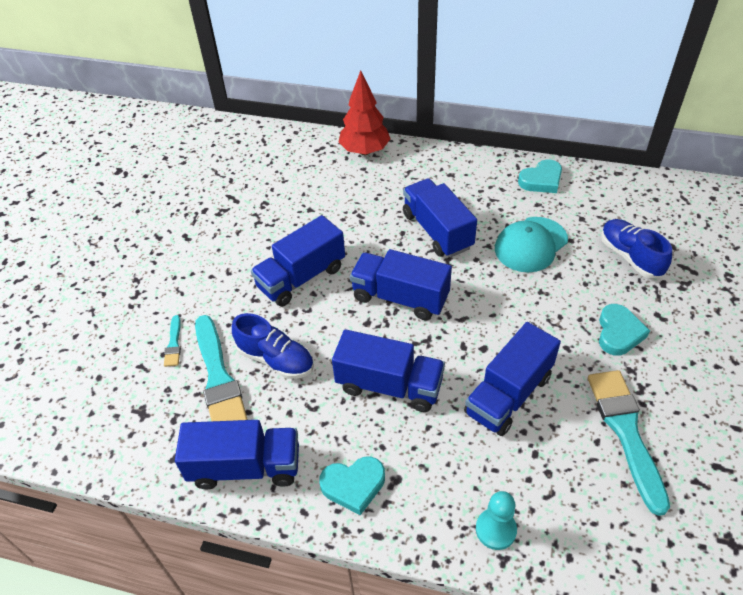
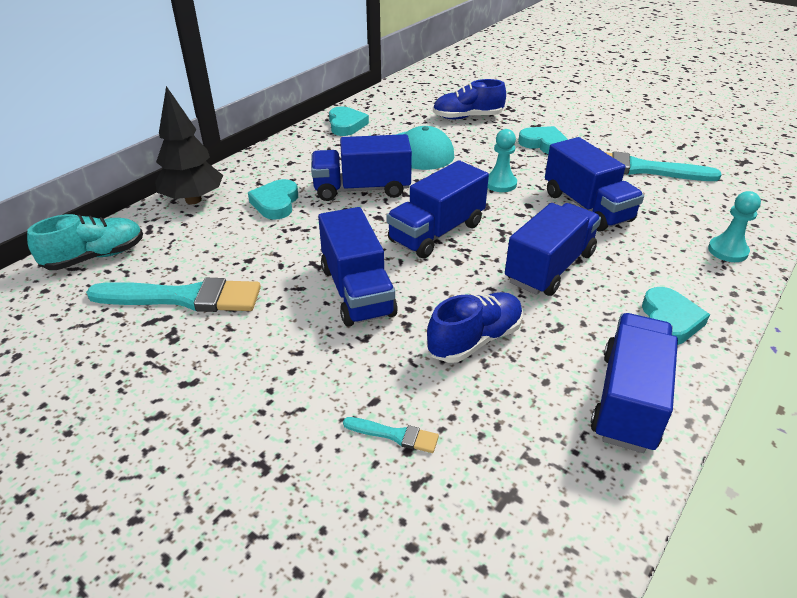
camera: 70 degrees left, 10 degrees down
(218, 378) = (480, 398): turquoise brush -> turquoise brush (183, 298)
(278, 143) = (95, 257): none -> turquoise shoe
(364, 151) = (193, 200): red tree -> black tree
(386, 192) = (276, 203): none -> turquoise heart
(508, 318) = (500, 184): none -> turquoise pawn

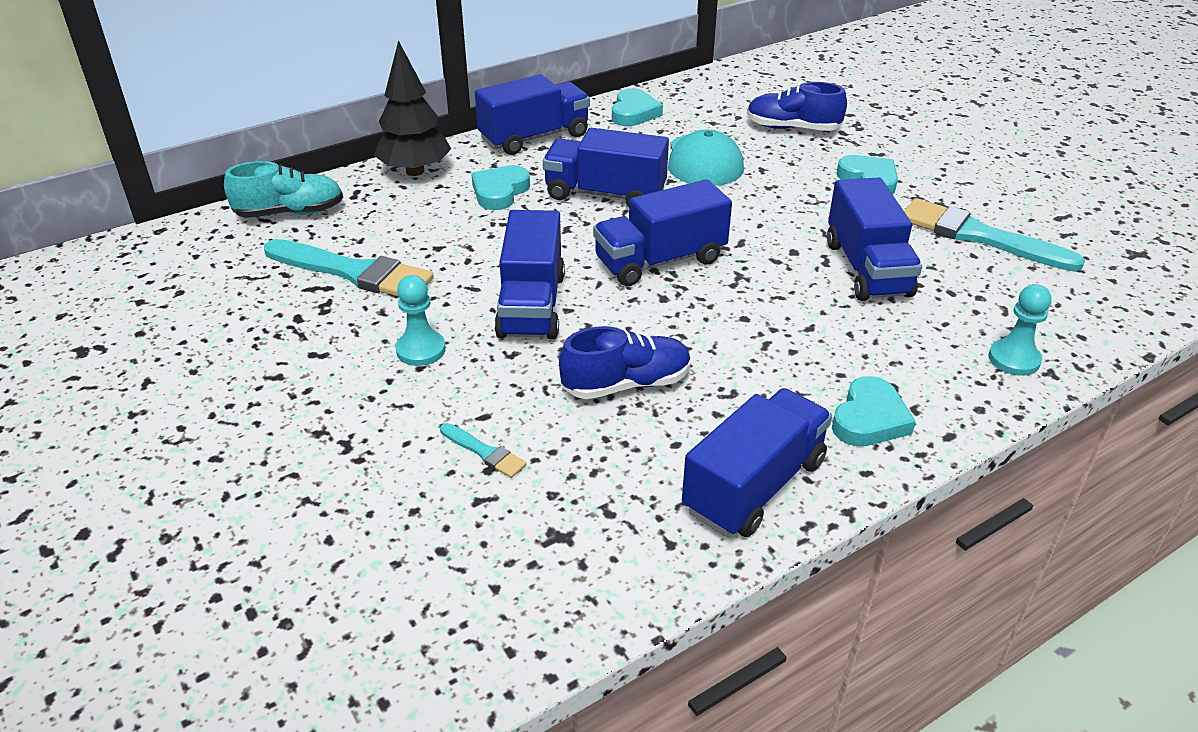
camera: 20 degrees right, 0 degrees up
(500, 184) = (776, 219): turquoise pawn -> turquoise pawn (421, 350)
(550, 267) = (767, 328): blue truck -> blue truck (534, 137)

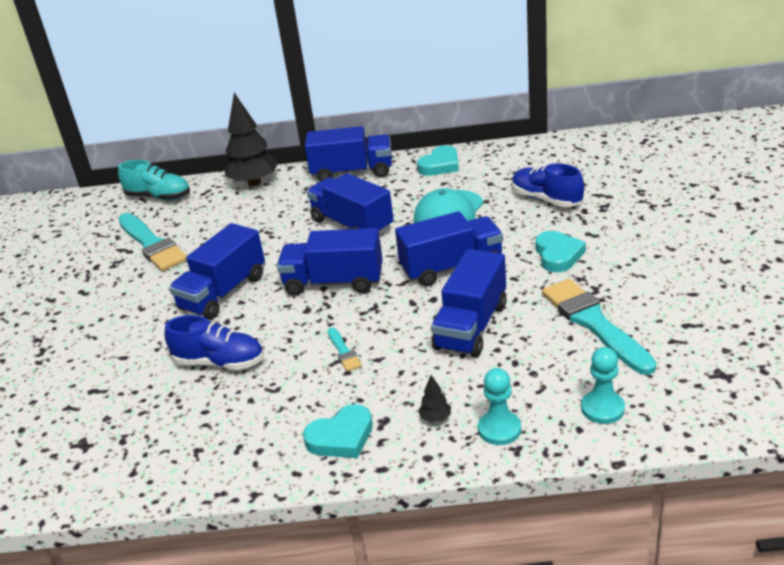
camera: 35 degrees right, 5 degrees down
(421, 350) = (134, 305): turquoise pawn -> turquoise pawn (602, 408)
(484, 452) = (100, 379): turquoise brush -> turquoise brush (343, 352)
(500, 192) = (288, 208): turquoise heart -> none
(754, 486) = (218, 455): blue truck -> blue truck (452, 267)
(941, 368) = (435, 418): none -> black tree

